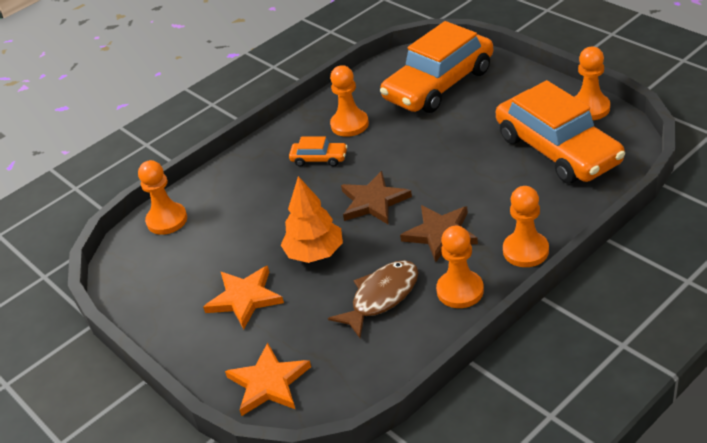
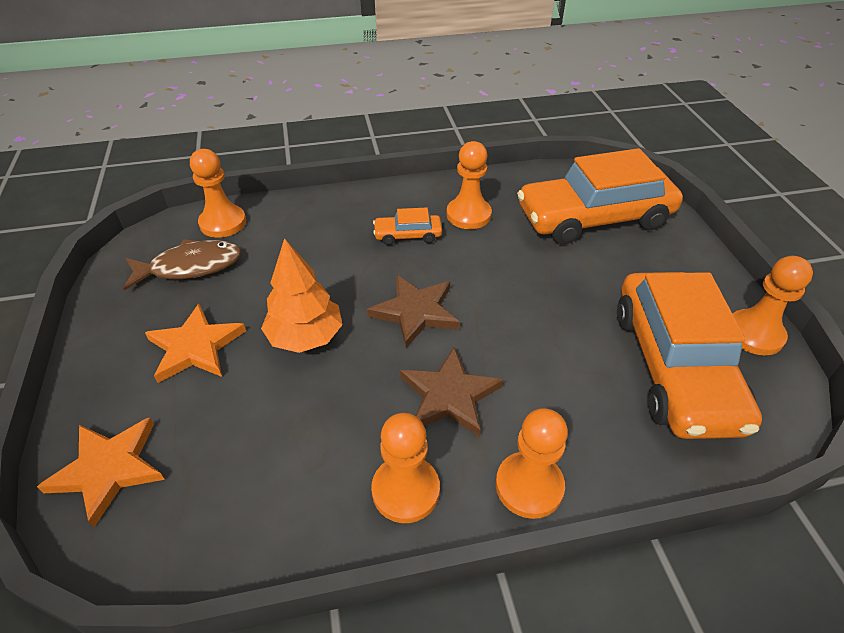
camera: 25 degrees right, 5 degrees up
(319, 159) = (408, 235): orange car -> orange car turned 135 degrees clockwise
(381, 297) = (316, 437): brown fish -> brown fish (190, 267)

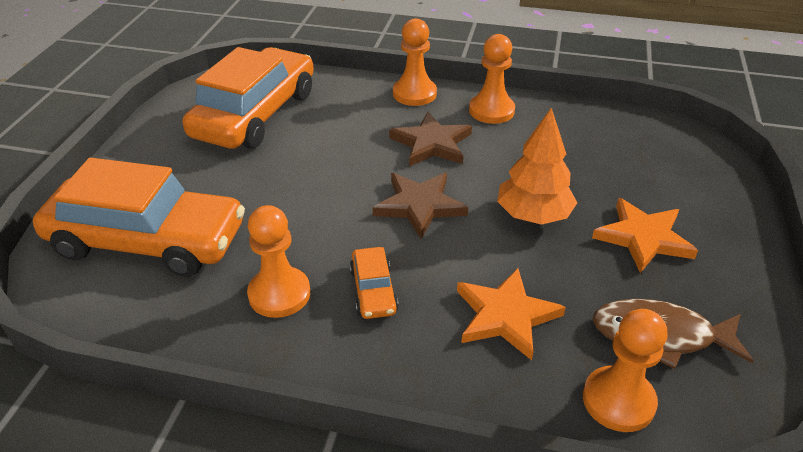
camera: 155 degrees left, 5 degrees down
(108, 469) = (702, 172): orange star -> orange star (505, 316)
(408, 235) = (373, 290): orange car -> orange car turned 60 degrees clockwise
(754, 334) = (171, 114): orange pawn -> none

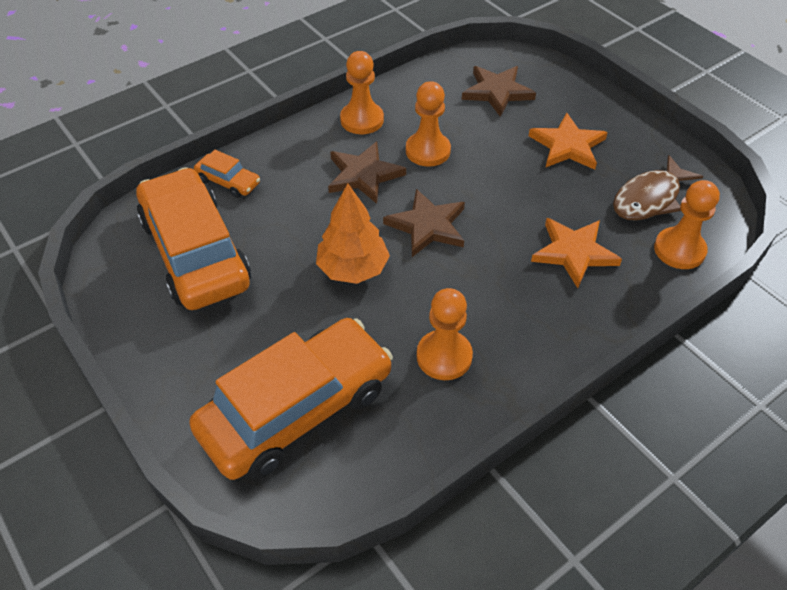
camera: 50 degrees left, 10 degrees up
(373, 290) = (490, 303): orange car -> orange car (228, 181)
(414, 94) = (288, 144): orange pawn -> orange pawn (428, 151)
(533, 215) = (497, 178): orange tree -> orange tree (353, 269)
(641, 159) = (497, 92): none -> brown star

